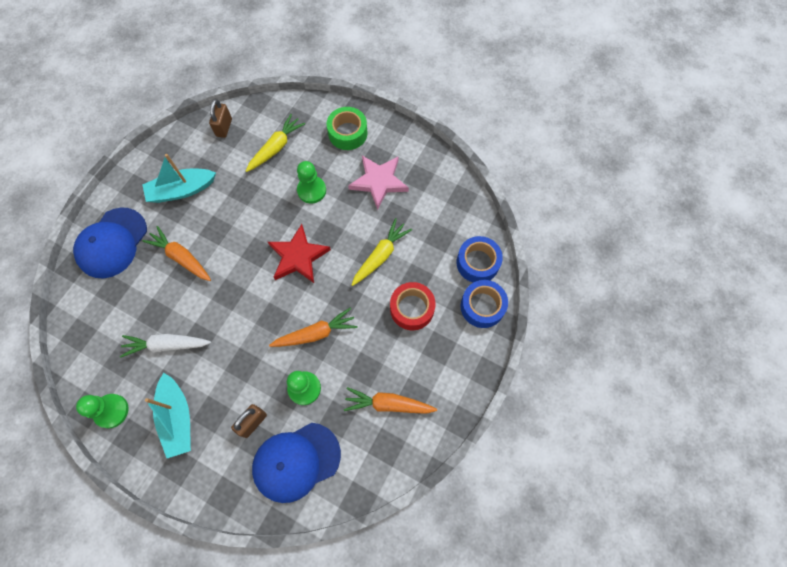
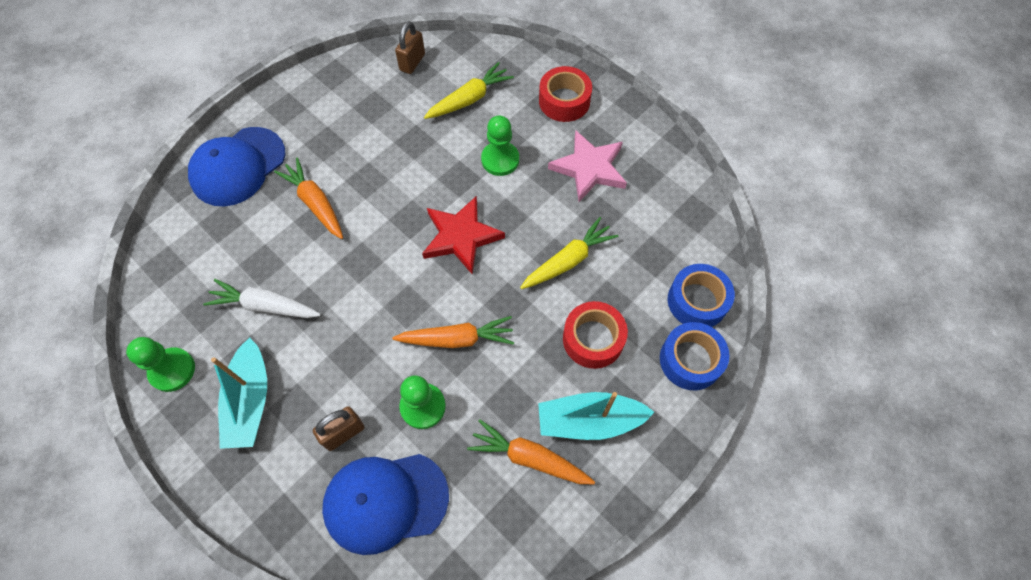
camera: 15 degrees right, 5 degrees down
(182, 190) = (340, 124): turquoise boat -> turquoise boat (589, 421)
(347, 133) = (564, 101): green tape -> red tape

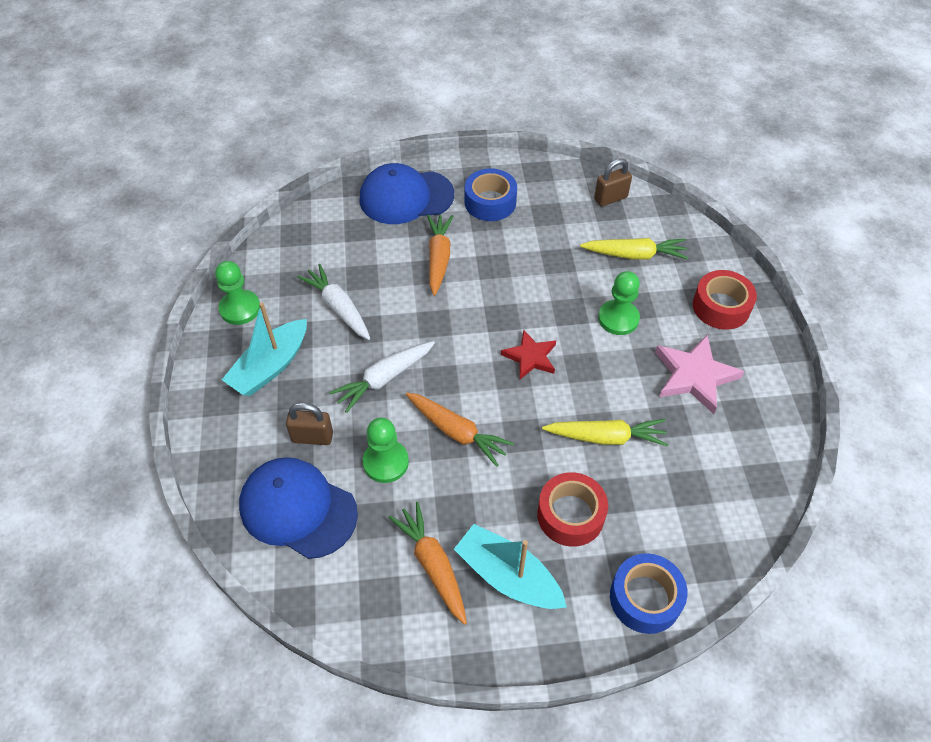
camera: 40 degrees right, 10 degrees down
(360, 339) = (384, 379): none -> white carrot
(461, 236) = (530, 357): red star -> red star, size x0.66
(697, 301) = (698, 554): blue tape -> blue tape (490, 202)

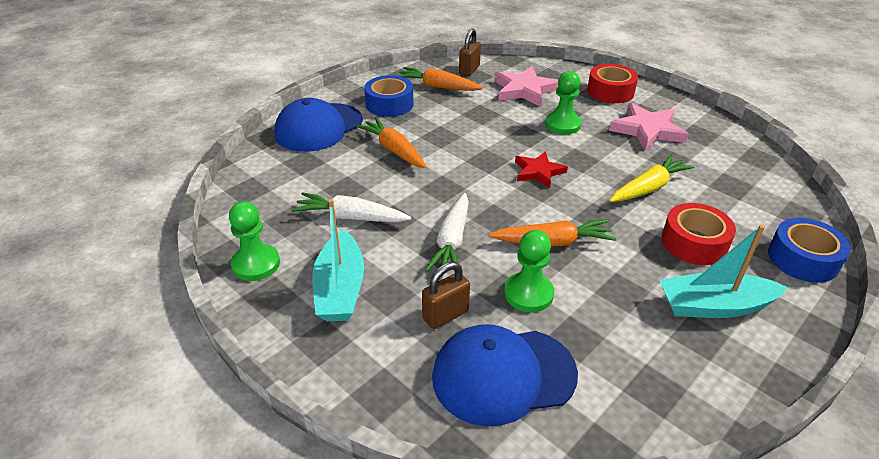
camera: 40 degrees left, 15 degrees down
(432, 565) = (658, 337): orange carrot -> orange carrot (438, 87)
(634, 255) = (525, 90): yellow carrot -> pink star

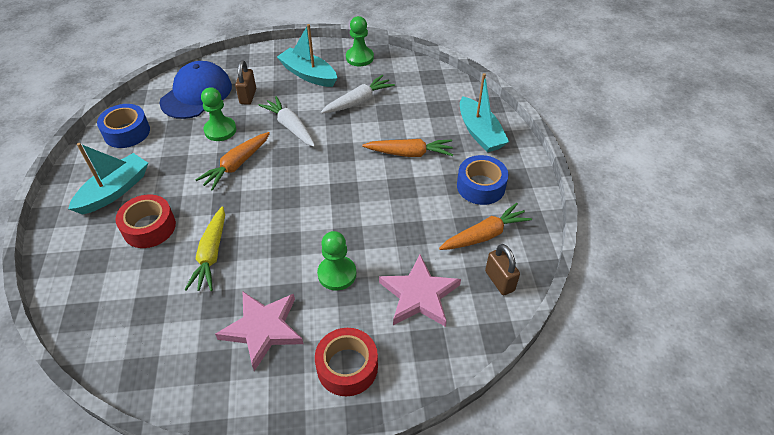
camera: 130 degrees right, 10 degrees up
(318, 127) = (480, 132): blue cap -> turquoise boat
(538, 172) = (300, 209): red star -> none
(803, 259) = (67, 268): blue tape -> blue tape (127, 132)

